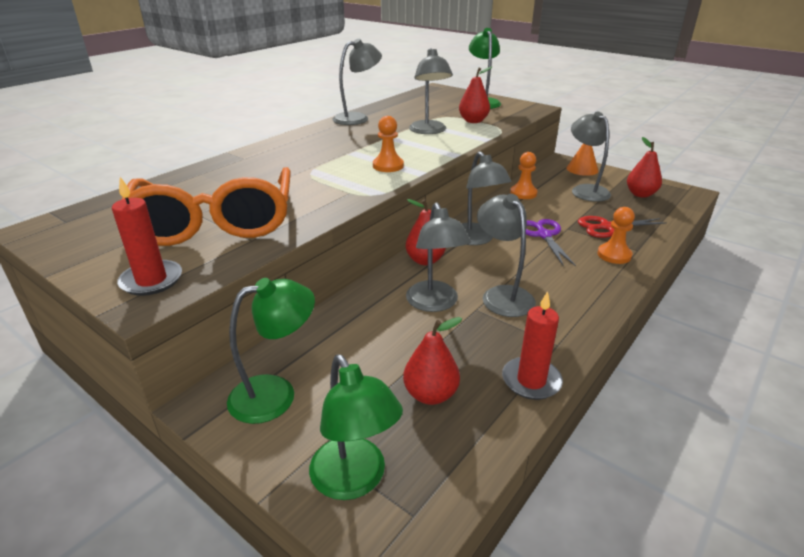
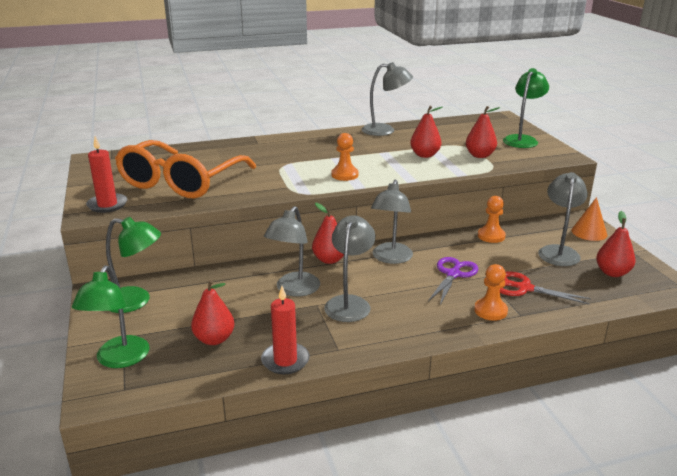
camera: 35 degrees right, 5 degrees down
(429, 131) = (425, 155): grey lamp -> red pear

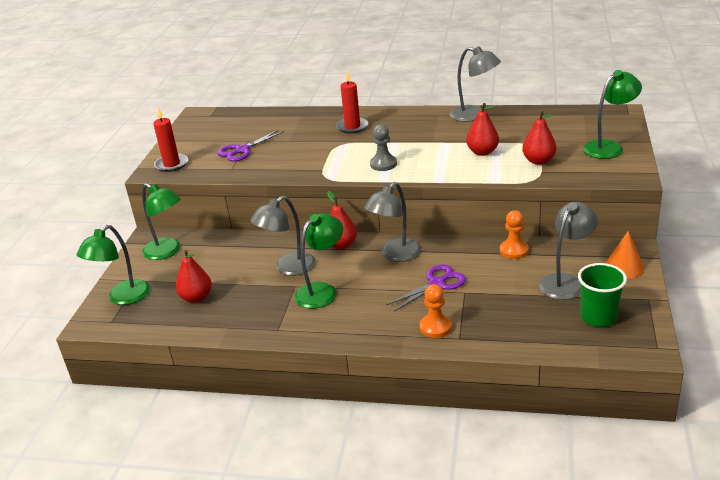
camera: 30 degrees right, 5 degrees up
(181, 182) = (242, 150): orange glasses -> purple scissors
(285, 360) = (231, 329): red candle -> red candle (352, 127)
(344, 175) = (383, 164): orange pawn -> grey pawn
(349, 303) = (322, 291): grey lamp -> green lamp
(524, 288) = (490, 312): red scissors -> none
(612, 273) = (598, 317): red pear -> green cup

